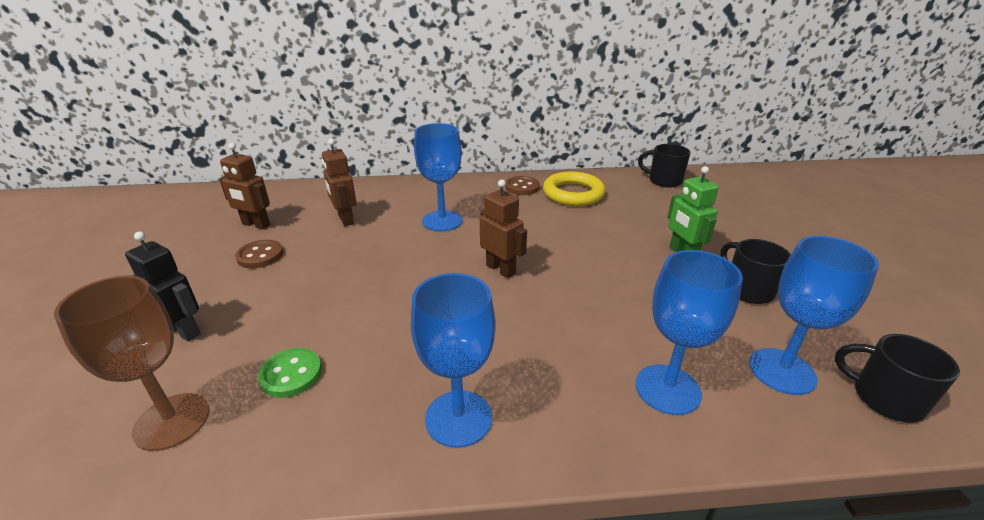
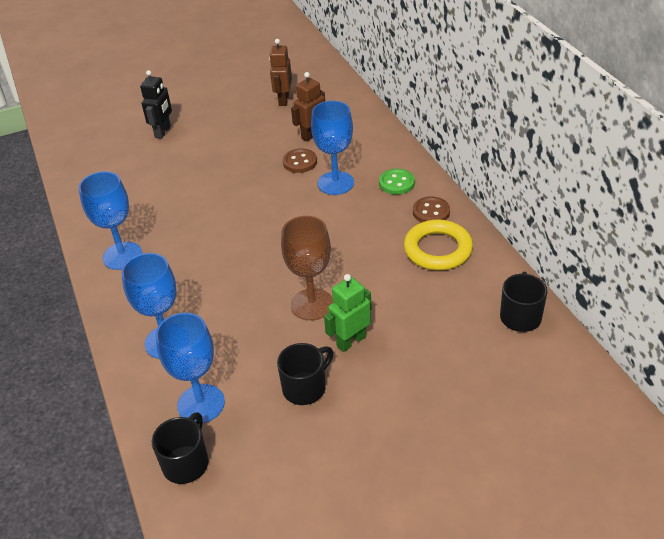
camera: 75 degrees right, 10 degrees up
(172, 421) = (100, 163): brown goblet -> brown goblet (312, 304)
(260, 256) = (245, 121): brown button -> brown button (300, 162)
(291, 374) = (140, 184): green button -> green button (396, 183)
(501, 269) = (276, 235): brown robot -> none

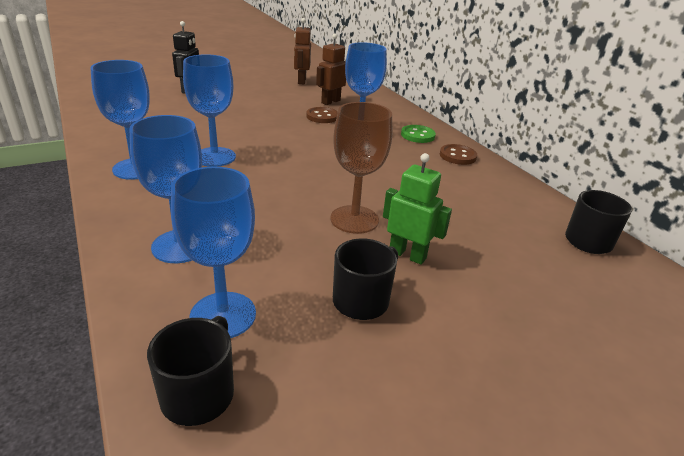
camera: 10 degrees left, 10 degrees down
(191, 234) = (214, 157): none -> blue goblet
(351, 341) = (407, 255): green robot -> green robot turned 75 degrees clockwise
(437, 249) = (475, 183): yellow ring -> none

